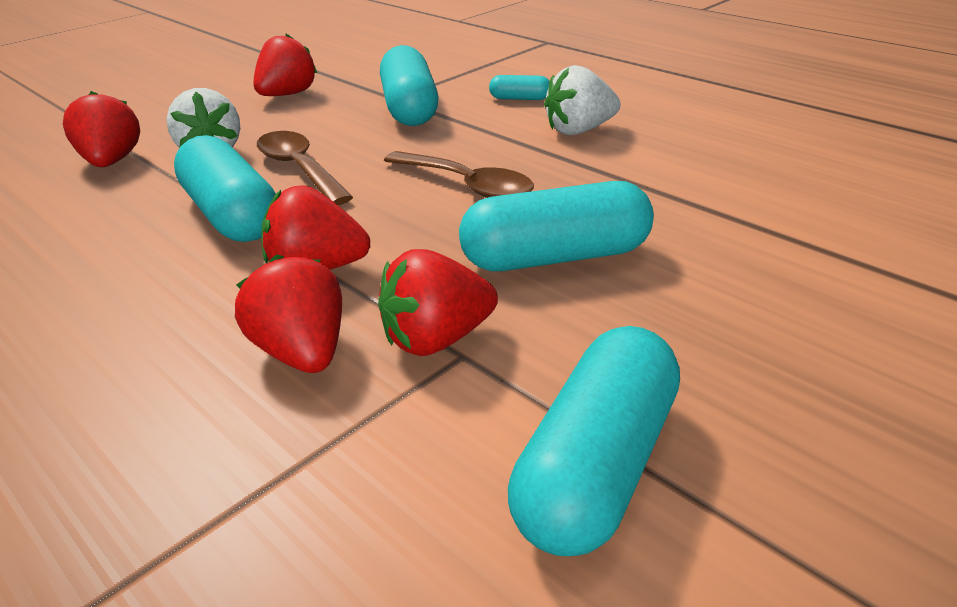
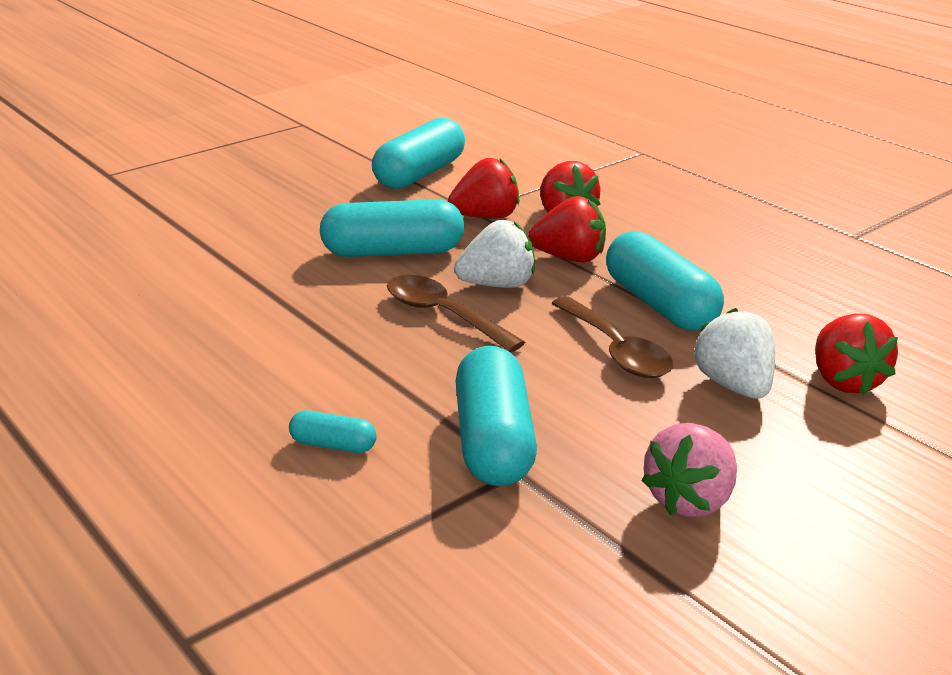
camera: 175 degrees left, 5 degrees down
(287, 95) = (690, 500): red strawberry -> pink strawberry
(579, 130) = (293, 375): white strawberry -> white strawberry (498, 285)

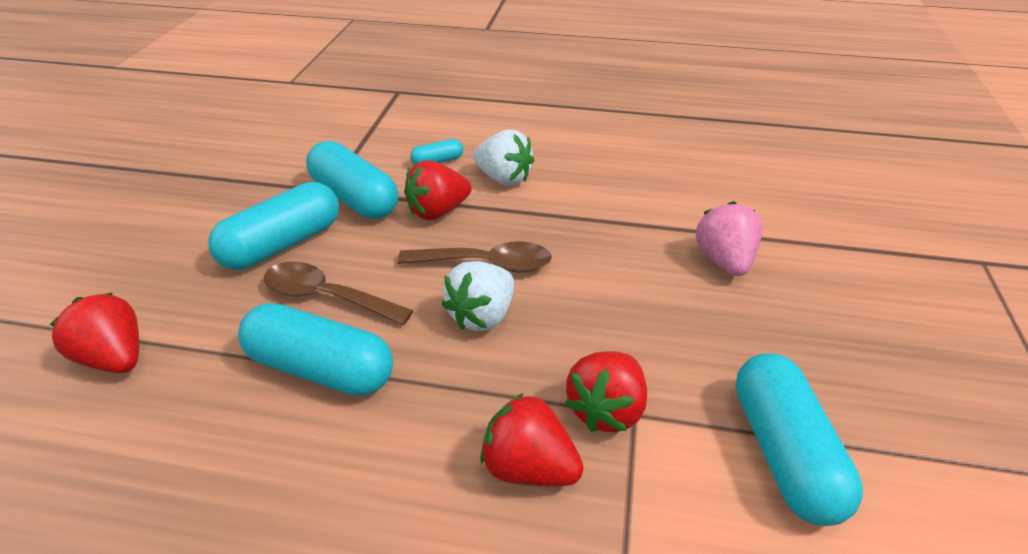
camera: 140 degrees right, 10 degrees up
(393, 252) = (612, 306): turquoise capsule -> turquoise capsule (282, 244)
(570, 258) = (456, 390): red strawberry -> red strawberry (438, 211)
(690, 500) = (215, 216): pink strawberry -> pink strawberry (724, 261)
(734, 385) = (214, 308): white strawberry -> white strawberry (503, 178)

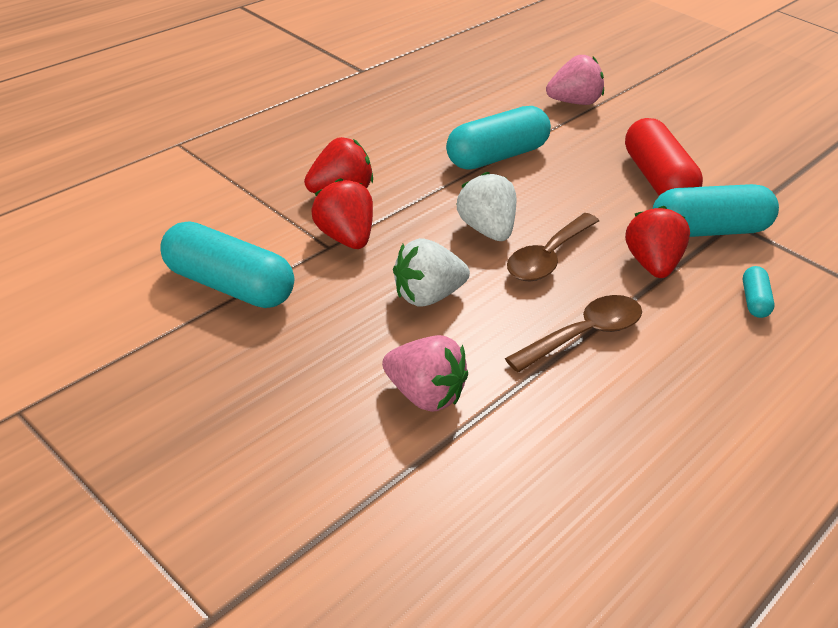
camera: 120 degrees right, 0 degrees up
(114, 358) = (573, 102): red strawberry -> pink strawberry
(282, 244) = (657, 179): turquoise capsule -> red capsule
(327, 297) = (570, 178): brown spoon -> brown spoon (583, 335)
(503, 178) = (688, 328): white strawberry -> white strawberry (427, 296)

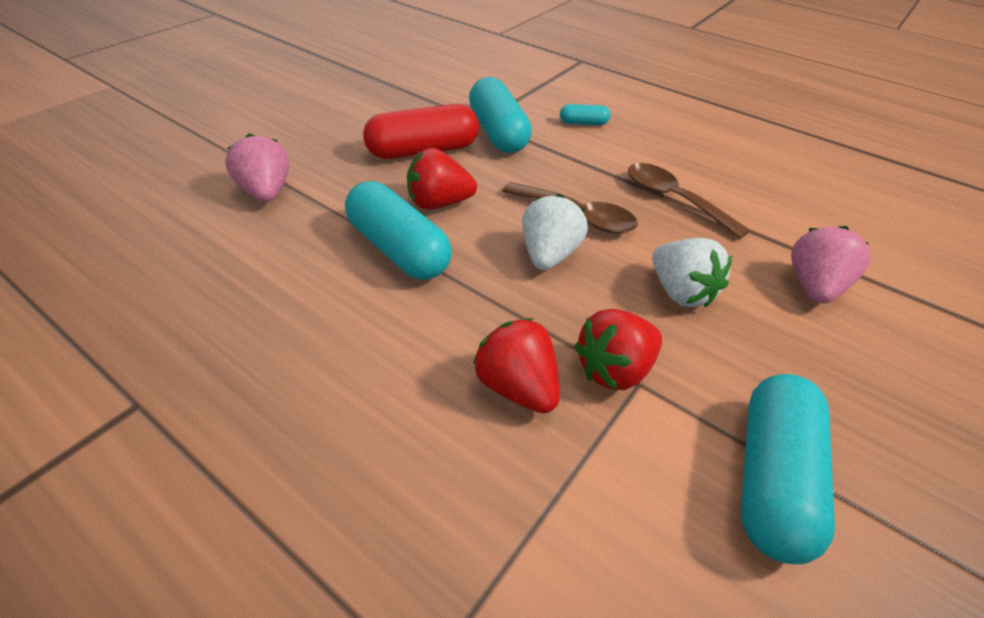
camera: 95 degrees left, 5 degrees up
(486, 230) = (549, 255): white strawberry -> white strawberry turned 135 degrees clockwise
(651, 264) = (560, 162): red strawberry -> red strawberry (439, 203)

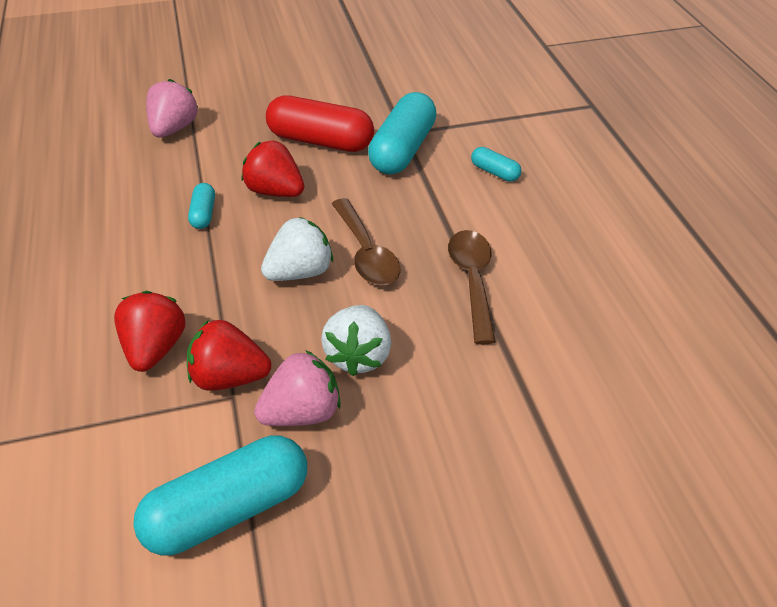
camera: 40 degrees right, 0 degrees up
(398, 249) = (203, 214): turquoise capsule -> turquoise capsule, size x0.48
(814, 286) = (482, 419): pink strawberry -> pink strawberry (302, 413)

